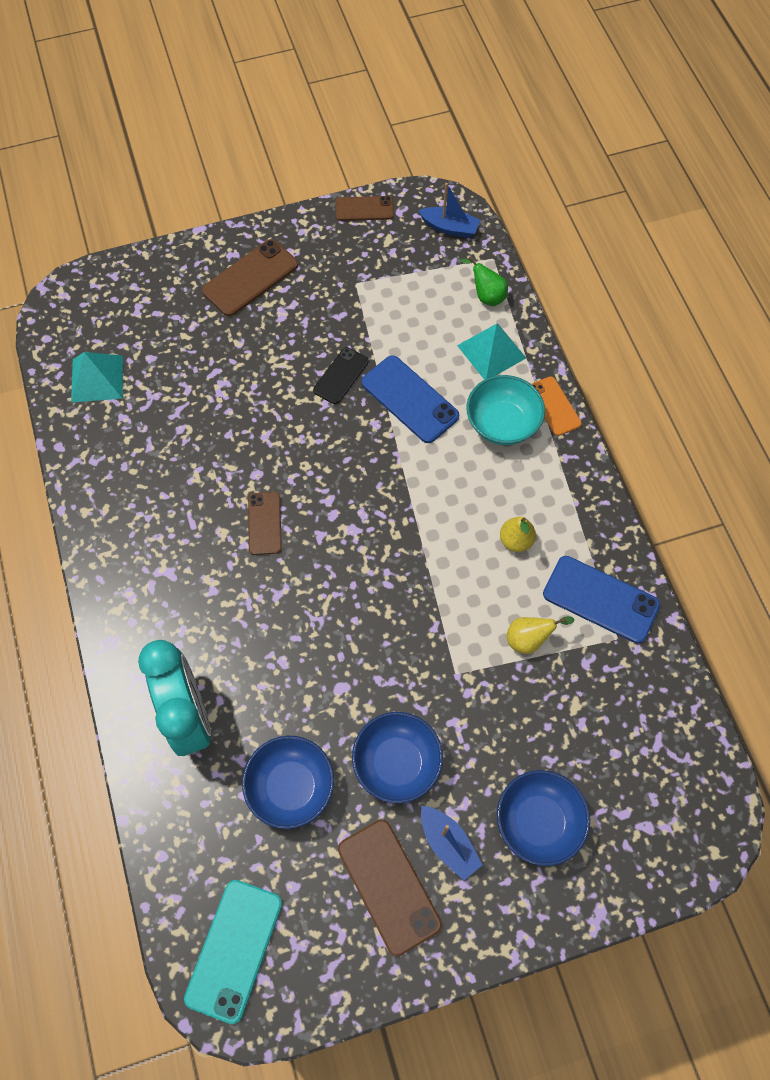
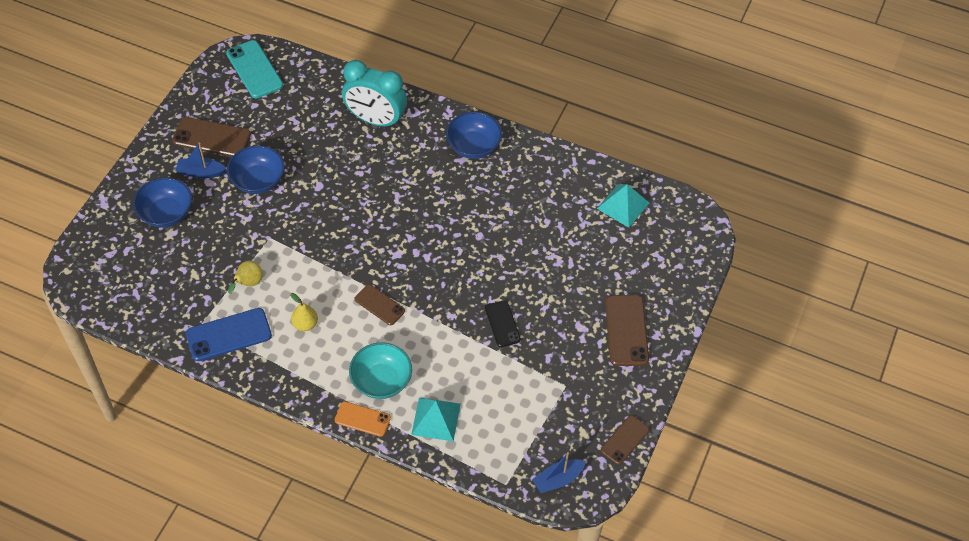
camera: 130 degrees right, 10 degrees down
(265, 523) = (444, 218): brown phone -> brown phone (379, 305)
(291, 787) = (296, 134): blue bowl -> blue bowl (473, 146)
(409, 399) = (449, 346): blue phone -> none
(486, 296) = (480, 453): green pear -> none

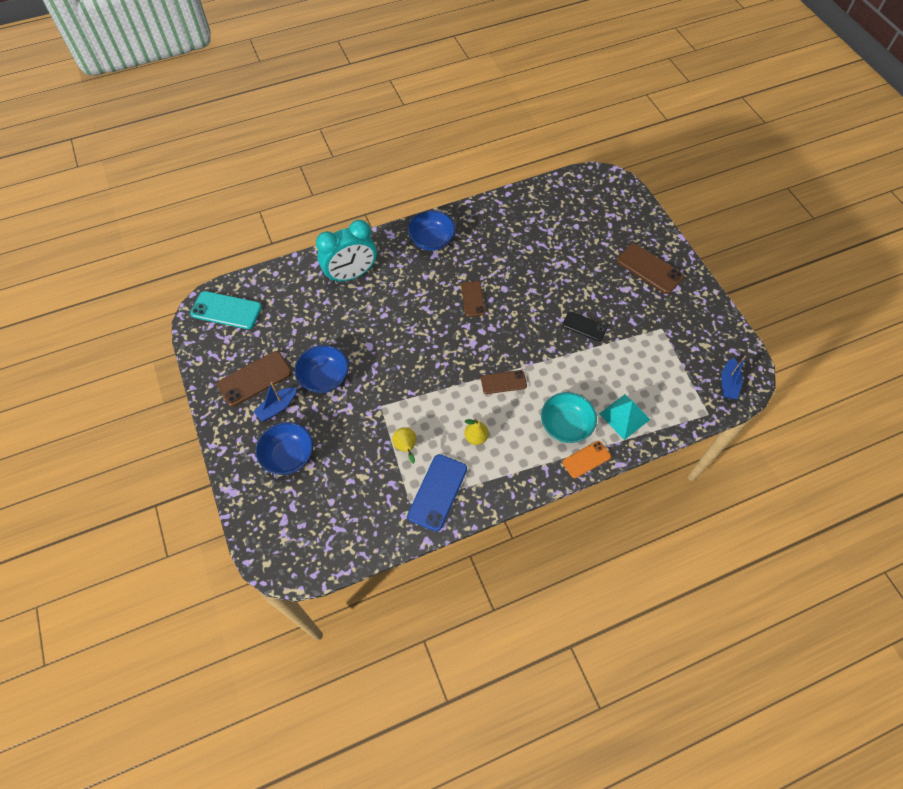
camera: 45 degrees left, 5 degrees up
(623, 205) = (556, 203): turquoise pyramid -> none
(624, 440) = (728, 328): brown phone -> brown phone (472, 299)

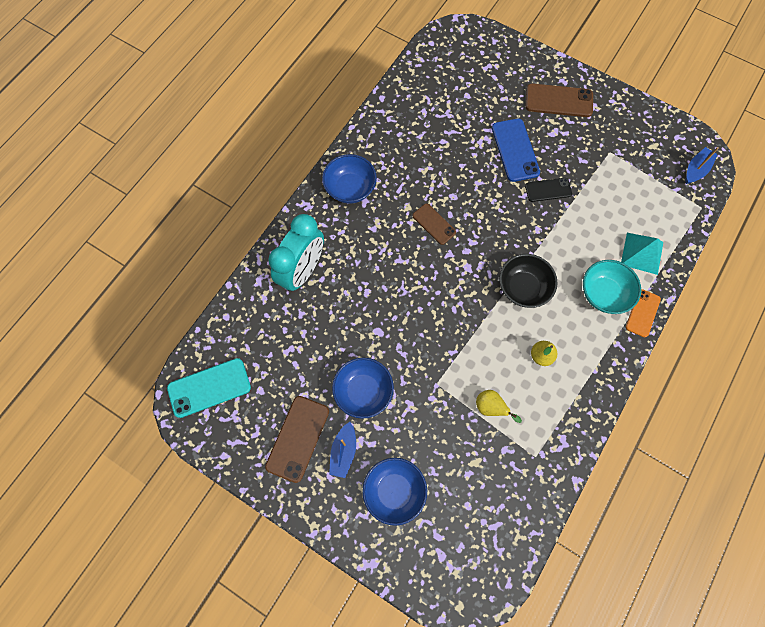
camera: 35 degrees left, 10 degrees up
(437, 492) = (550, 429): blue phone -> blue phone (515, 150)
(503, 382) = (523, 288): brown phone -> black bowl
(728, 383) = (696, 170): blue boat -> blue boat turned 120 degrees counterclockwise

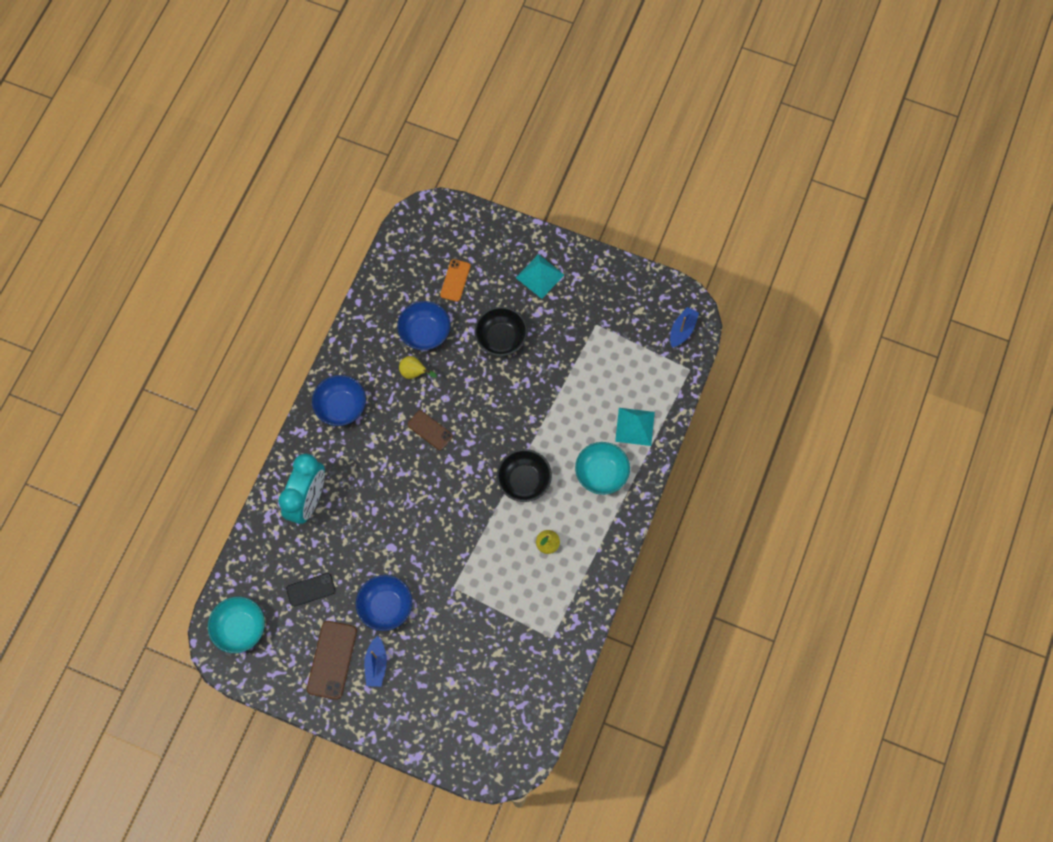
camera: 10 degrees left, 0 degrees up
(209, 387) = (240, 628): turquoise phone -> turquoise bowl
(394, 491) = (427, 691): blue bowl -> blue bowl (425, 332)
(490, 407) = (506, 600): yellow pear -> yellow pear (414, 373)
(515, 150) = (501, 338): blue phone -> black bowl
(548, 190) = (538, 376): black phone -> black phone (311, 590)
(558, 101) = (540, 276): brown phone -> turquoise pyramid
(643, 313) = (639, 486): orange phone -> orange phone (455, 280)

